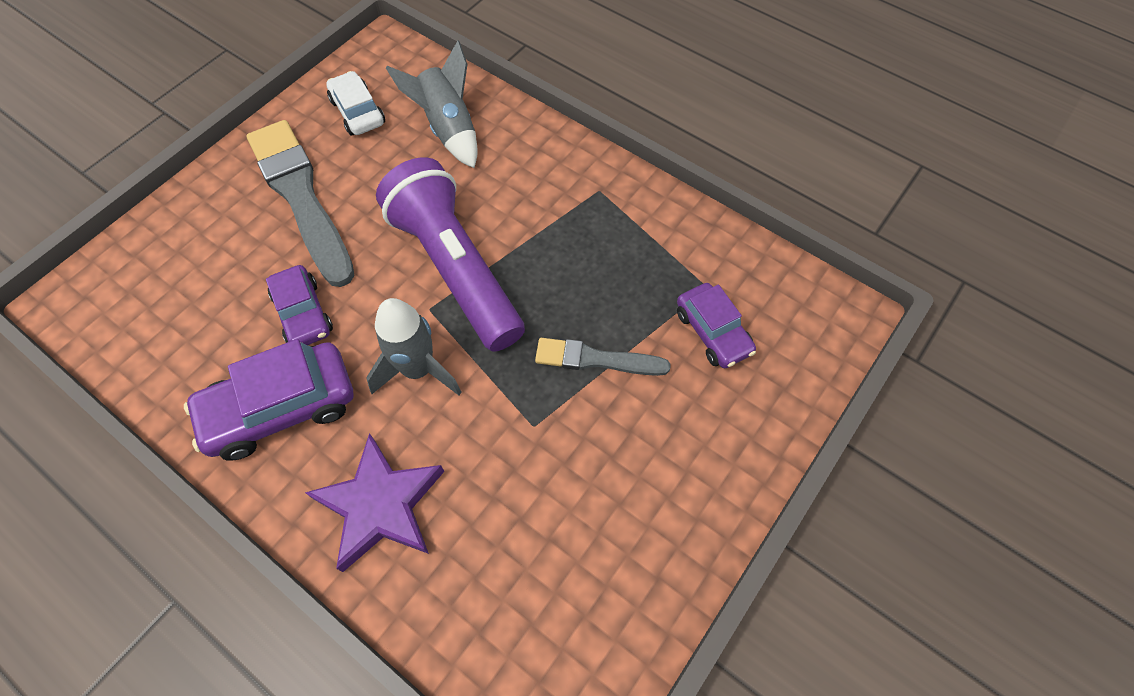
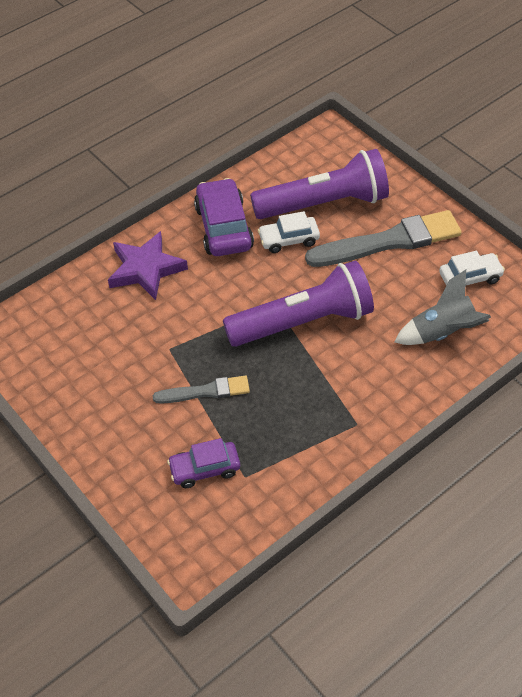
camera: 105 degrees right, 10 degrees down
(227, 281) = (324, 204): none -> purple flashlight
(303, 314) = (289, 240): purple car -> white car
(418, 369) = (229, 294): grey rocket -> none
(596, 359) = (205, 391): grey brush -> grey brush turned 60 degrees clockwise

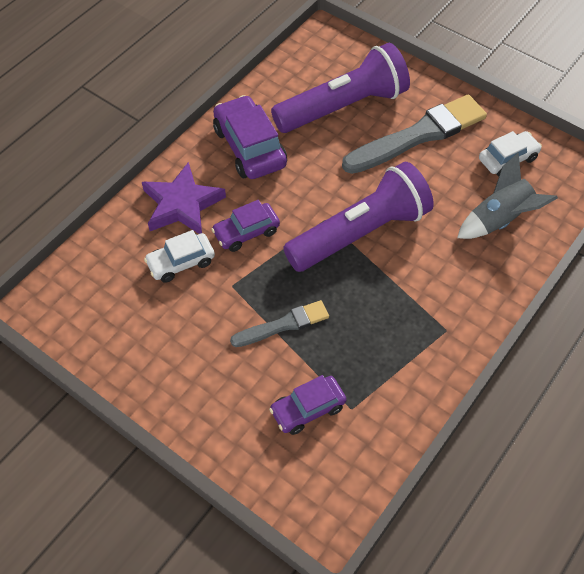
camera: 15 degrees left, 5 degrees up
(197, 303) = (246, 232): none -> purple car
(289, 240) = (319, 149): white car -> white car (181, 262)

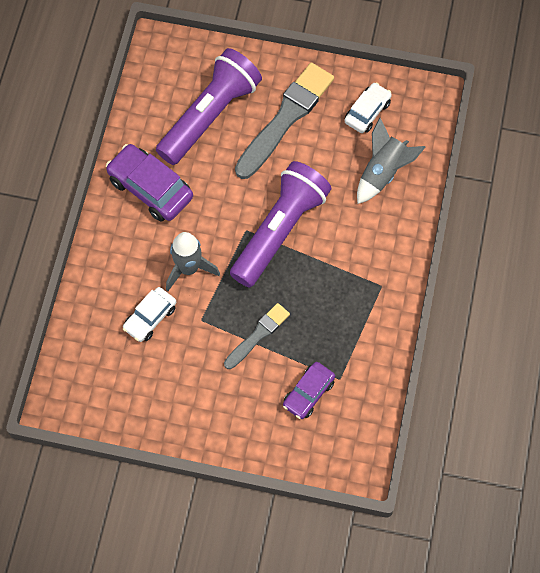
camera: 25 degrees left, 10 degrees up
(182, 204) = (122, 266): purple star -> none
(246, 232) = (188, 269): purple car -> grey rocket

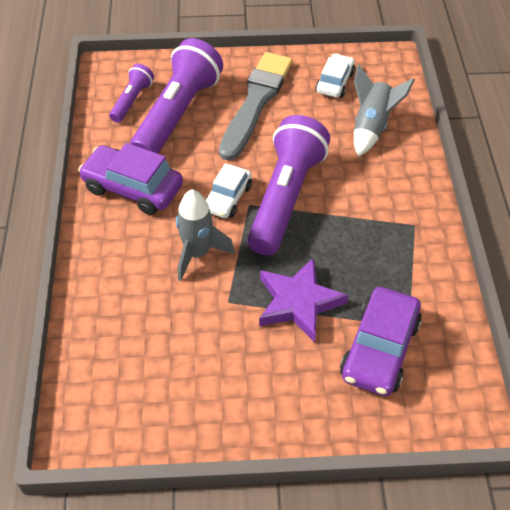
camera: 15 degrees left, 15 degrees down
(150, 318) = (168, 312): white car -> white car (227, 198)
(172, 89) = (132, 100): none -> purple flashlight
(258, 335) = (298, 302): grey brush -> purple star
(308, 393) = (379, 350): purple car -> purple car, size x1.59

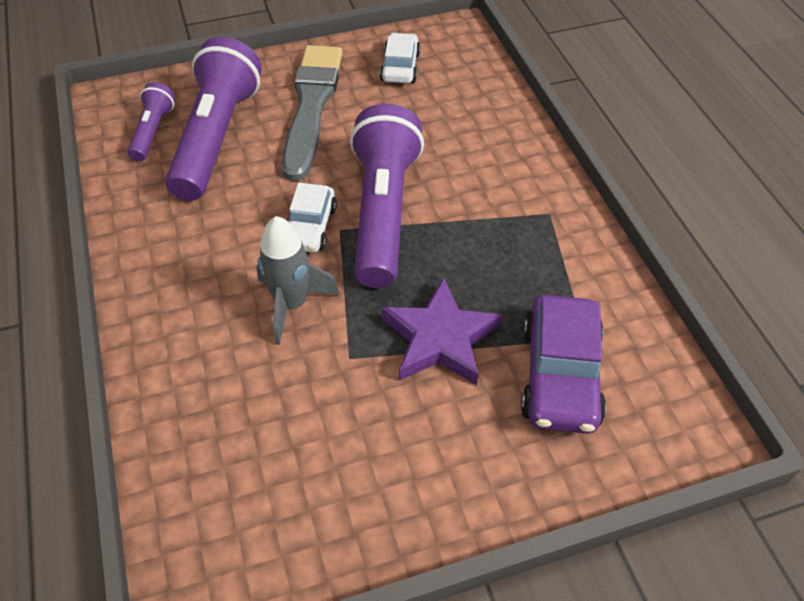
camera: 15 degrees left, 0 degrees up
(133, 188) = (183, 239): purple car -> none
(371, 127) = (460, 110): grey rocket -> none

